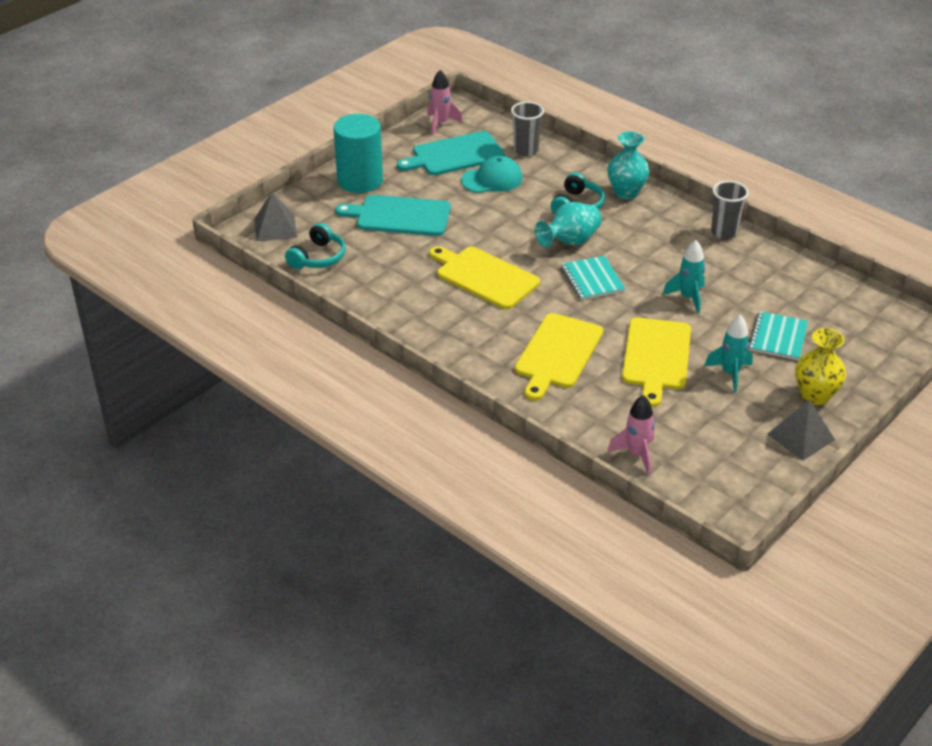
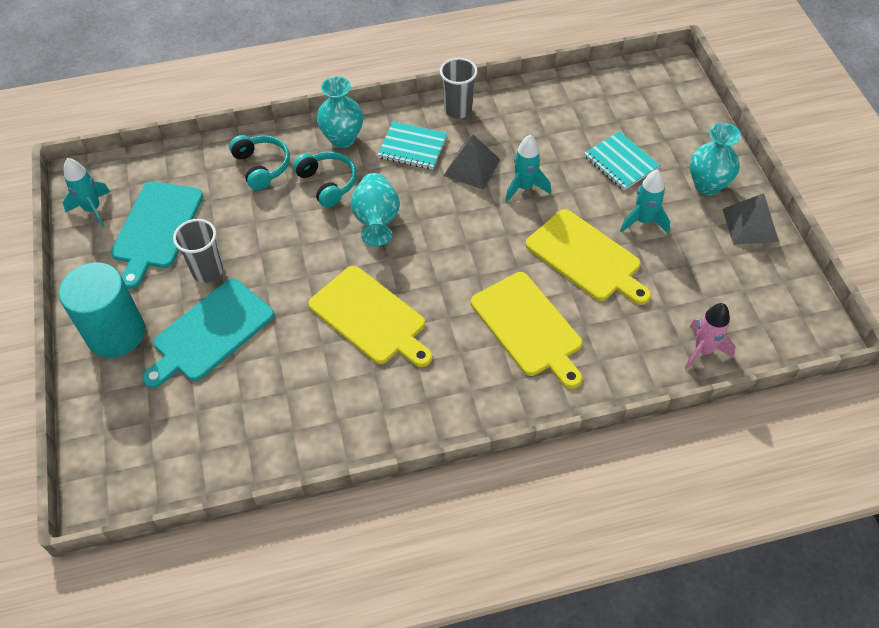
camera: 55 degrees left, 15 degrees up
(275, 227) = (120, 460): grey pyramid -> grey pyramid (472, 167)
(318, 257) = (211, 447): turquoise headphones -> turquoise headphones (262, 166)
(441, 124) = (93, 209): pink rocket -> turquoise rocket
(484, 276) = (370, 317): yellow cutting board -> yellow cutting board turned 120 degrees counterclockwise
(492, 179) = (226, 222): turquoise cap -> none
(526, 150) = (207, 170): grey cup -> grey cup (207, 271)
(592, 279) = (445, 238): turquoise notebook -> turquoise notebook (412, 147)
(815, 395) = (707, 185): yellow vase -> turquoise vase

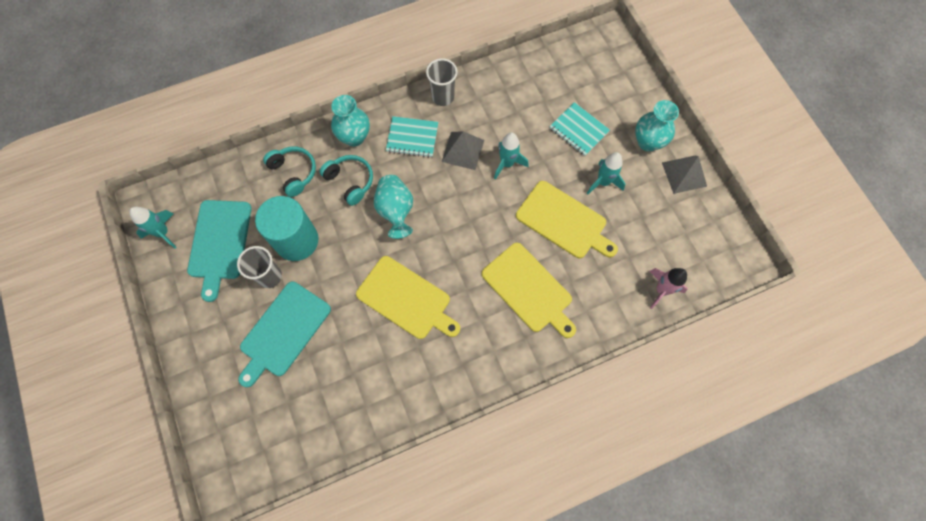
camera: 10 degrees left, 15 degrees up
(116, 333) = (208, 343): turquoise cylinder -> turquoise cylinder (296, 240)

